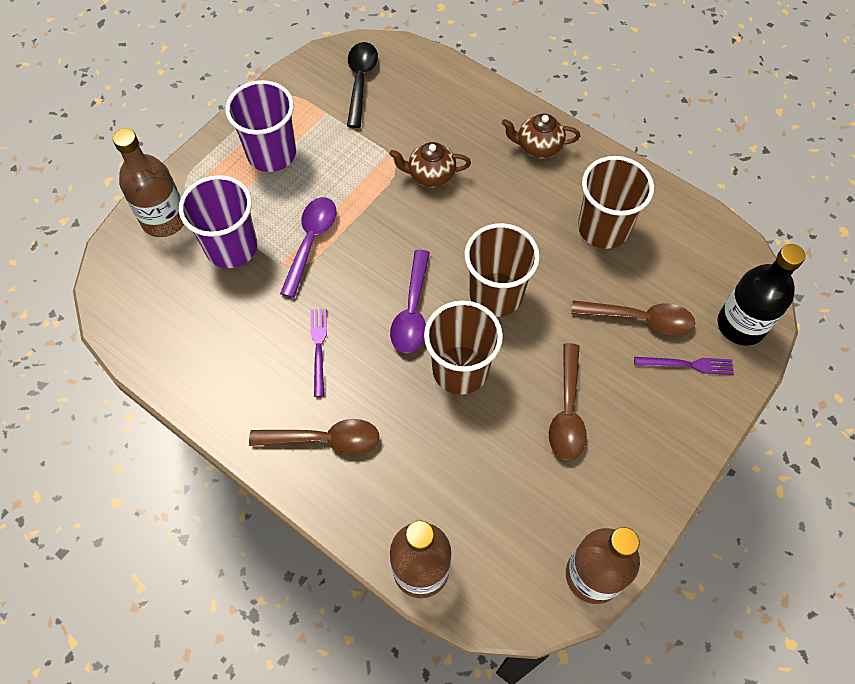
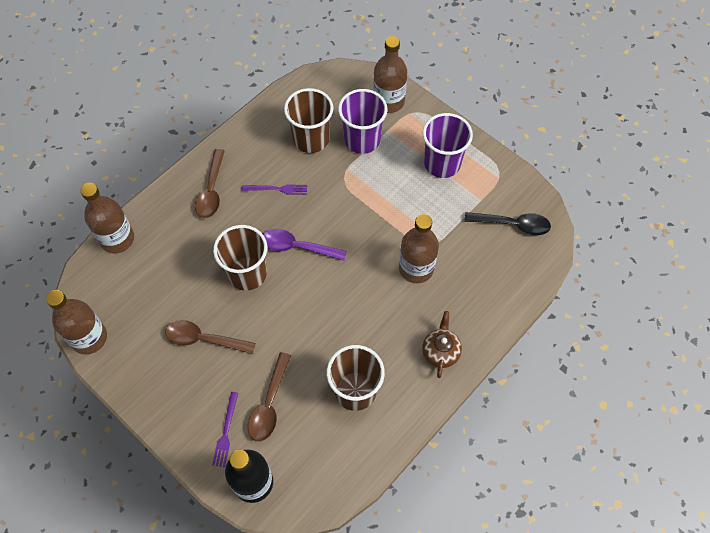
camera: 95 degrees right, 0 degrees up
(311, 242) = (362, 186): purple spoon -> none
(430, 175) = (416, 268): brown teapot -> brown bottle
(496, 294) = (304, 303): brown cup -> brown cup (311, 139)

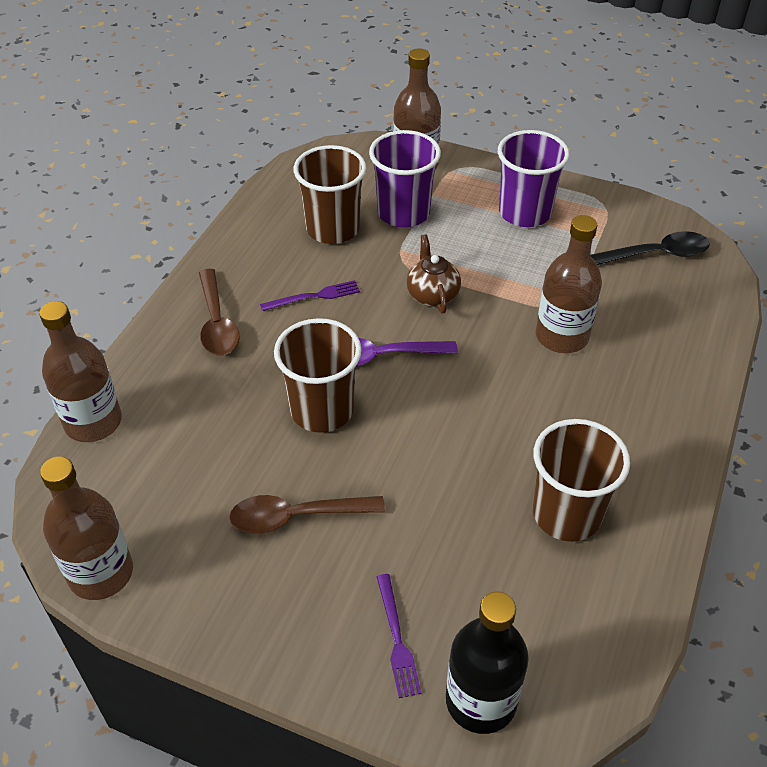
camera: 20 degrees left, 15 degrees down
(269, 404) = (446, 575): brown spoon -> none
(440, 352) = (657, 426): brown teapot -> brown teapot (432, 295)

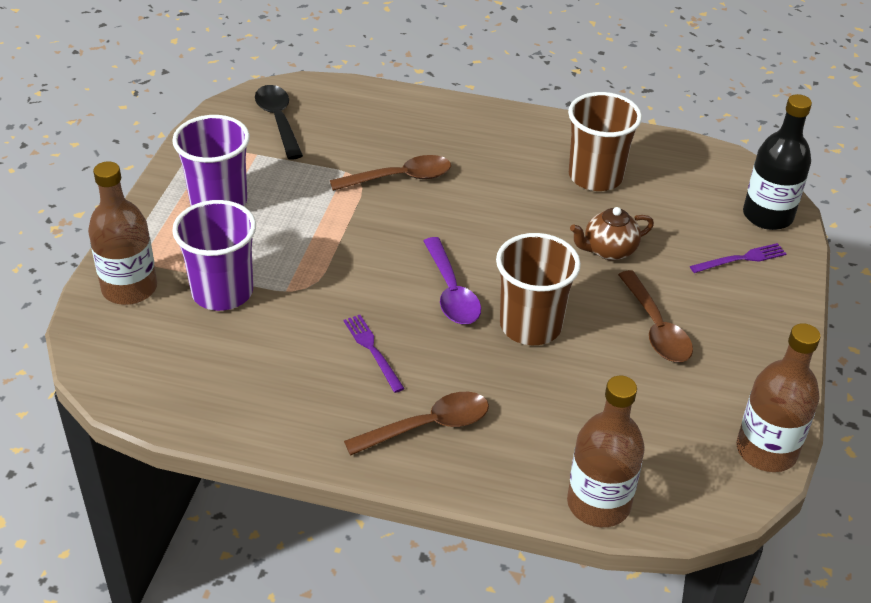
camera: 100 degrees left, 5 degrees down
(333, 229) = (254, 348): brown cup -> none
(432, 295) = (356, 262): brown teapot -> brown teapot (608, 250)
(561, 336) = (400, 178): brown bottle -> brown spoon

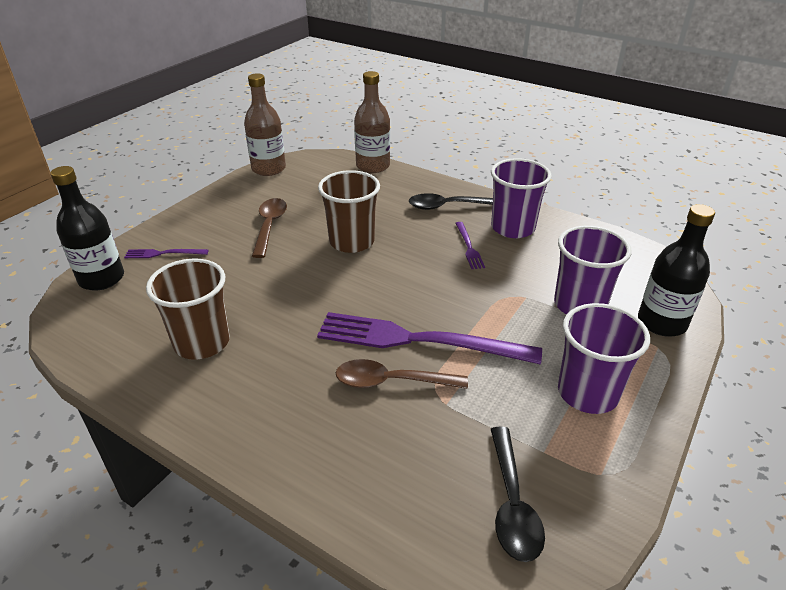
camera: 160 degrees left, 5 degrees down
(129, 288) = (661, 322): brown bottle -> black bottle
(318, 401) = (513, 228): none -> purple cup
(390, 218) = (418, 340): none -> purple fork
(428, 426) = (447, 206): brown spoon -> black spoon
(451, 292) = (395, 272): purple spoon -> none
(608, 250) = (253, 277): brown teapot -> none

